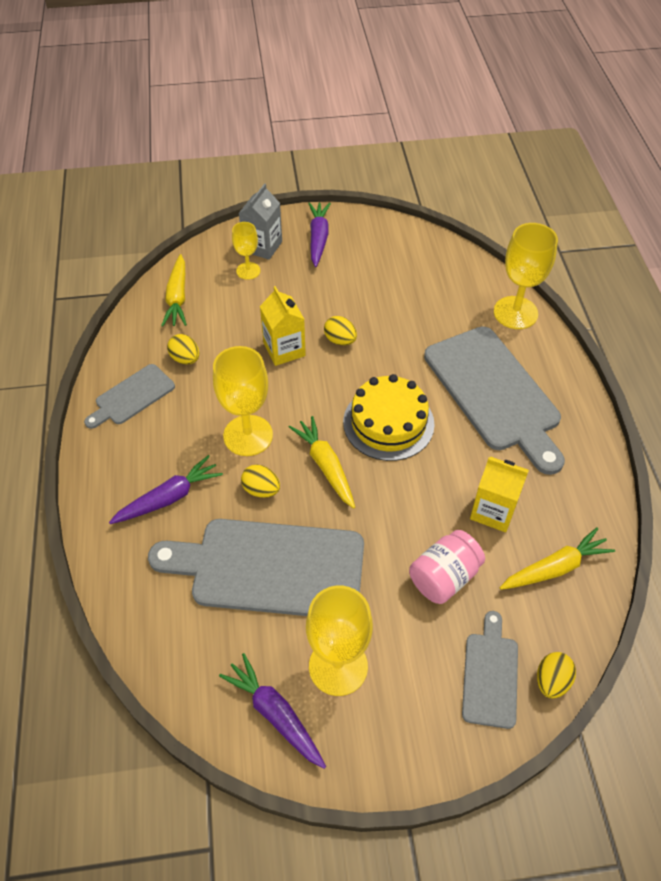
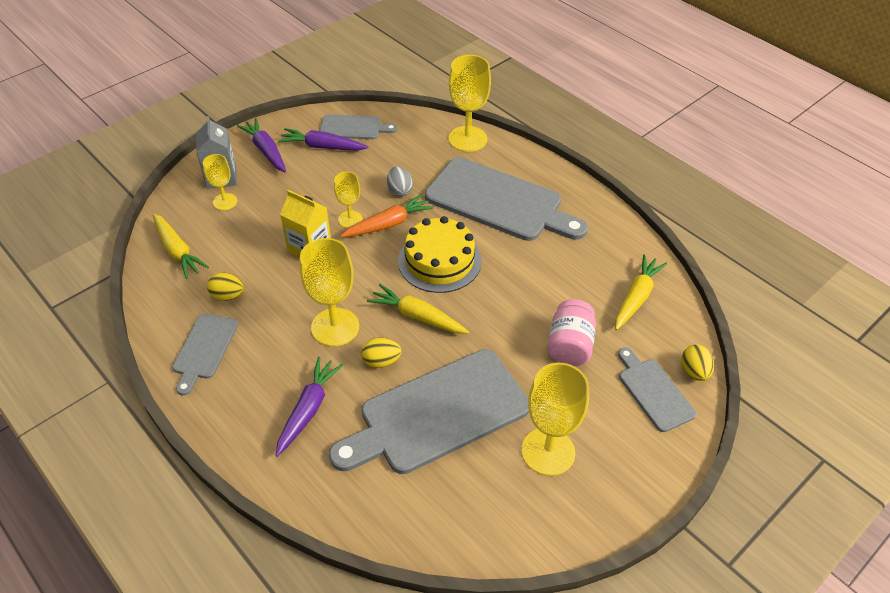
camera: 35 degrees left, 5 degrees down
(275, 714) = (531, 513): purple carrot -> purple carrot (322, 147)
(340, 340) = (350, 219): yellow egg -> yellow goblet
(370, 362) = (388, 224): none -> orange carrot
(407, 334) = (399, 190): none -> grey egg
(414, 251) = (353, 127): none -> grey cutting board
(493, 511) = (565, 282): yellow carton -> none

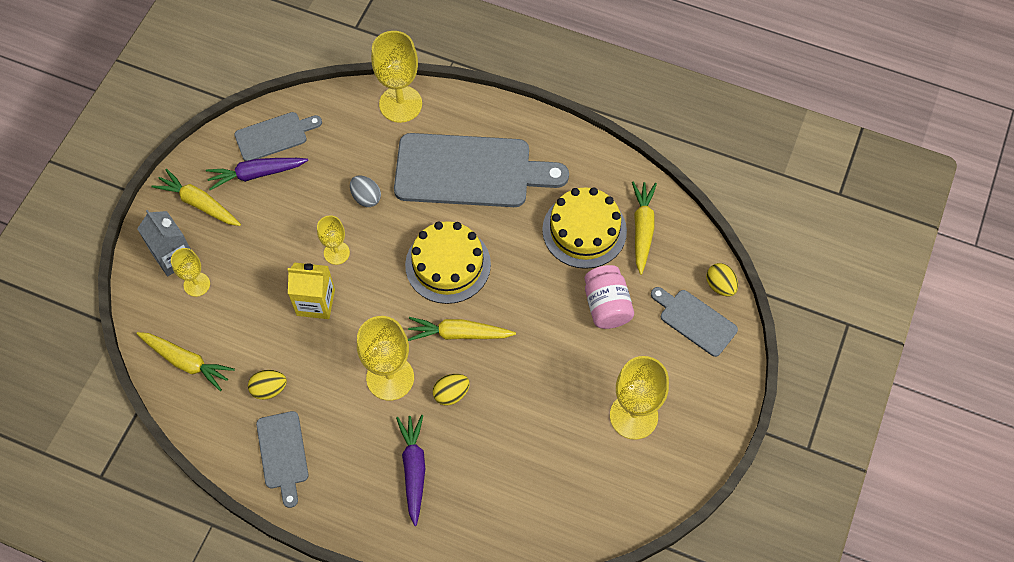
camera: 25 degrees left, 15 degrees up
(266, 151) = (199, 203): purple carrot -> yellow carrot
(388, 224) = (377, 242): orange carrot -> none
(438, 414) = (527, 423): grey cutting board -> none
(579, 279) = (584, 230): none -> yellow cake

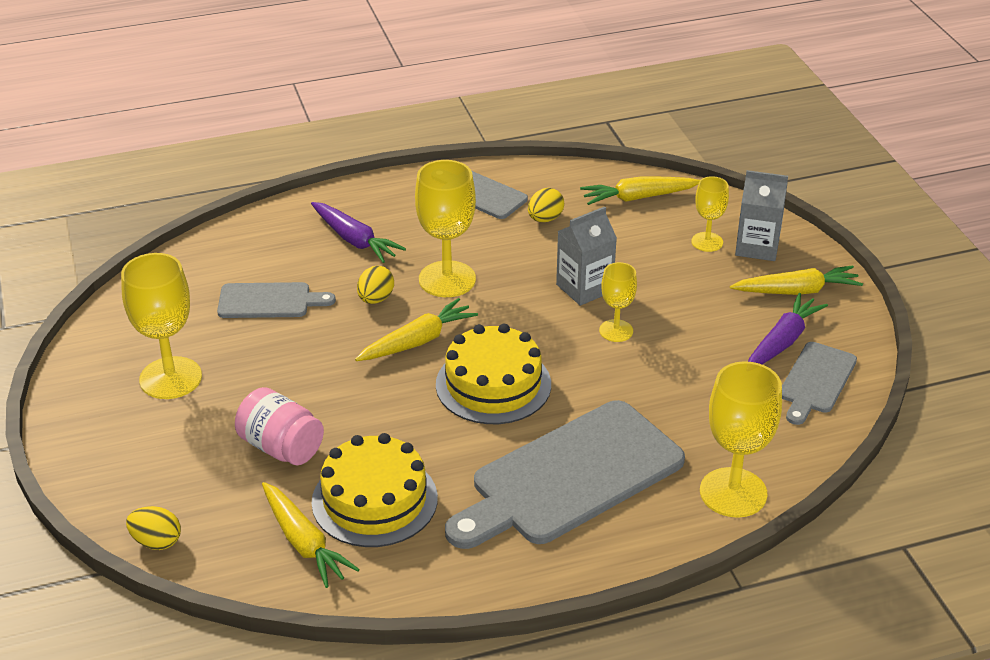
camera: 140 degrees right, 25 degrees down
(315, 302) = (584, 288): yellow carton -> grey carton
(366, 197) = (649, 388): grey egg -> none
(695, 321) = (163, 491): grey cutting board -> grey cutting board (269, 301)

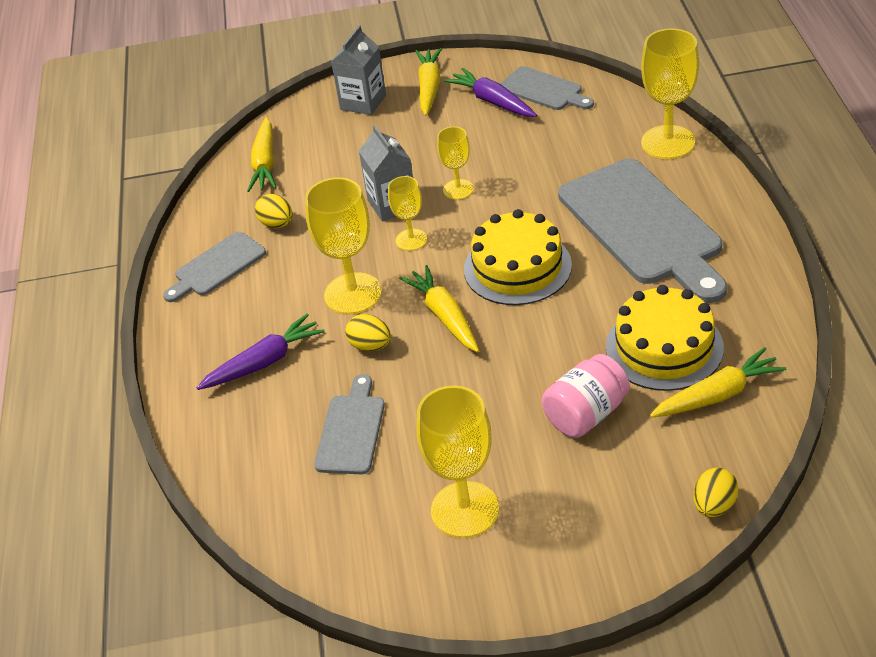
camera: 75 degrees left, 5 degrees up
(707, 242) = (347, 129): yellow goblet -> yellow goblet (411, 240)

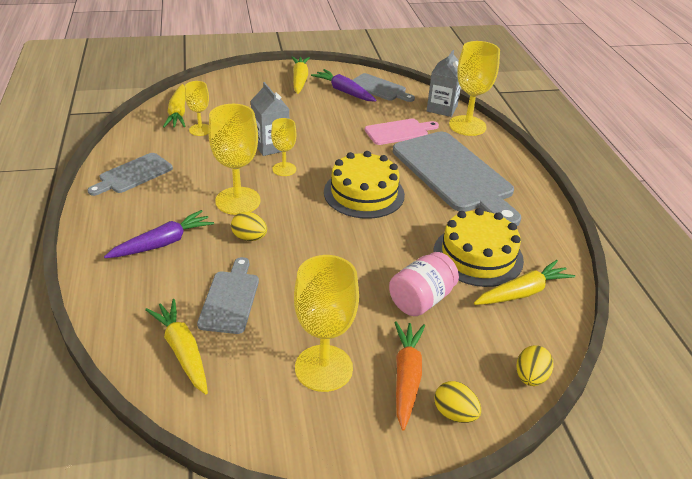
camera: 10 degrees left, 5 degrees down
(277, 224) = (183, 151): yellow egg -> yellow egg (454, 413)
(363, 102) = (252, 84): grey carton -> grey carton (442, 108)
(444, 316) = (308, 221): yellow carrot -> yellow carrot (182, 351)
(458, 189) = (319, 141): yellow goblet -> yellow goblet (200, 130)
(563, 515) = (406, 377): none -> orange carrot
(569, 163) = (399, 132): none -> pink cutting board

